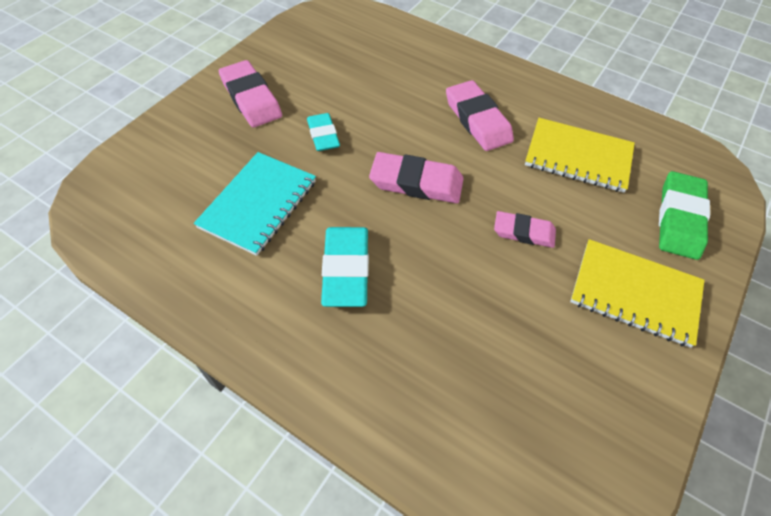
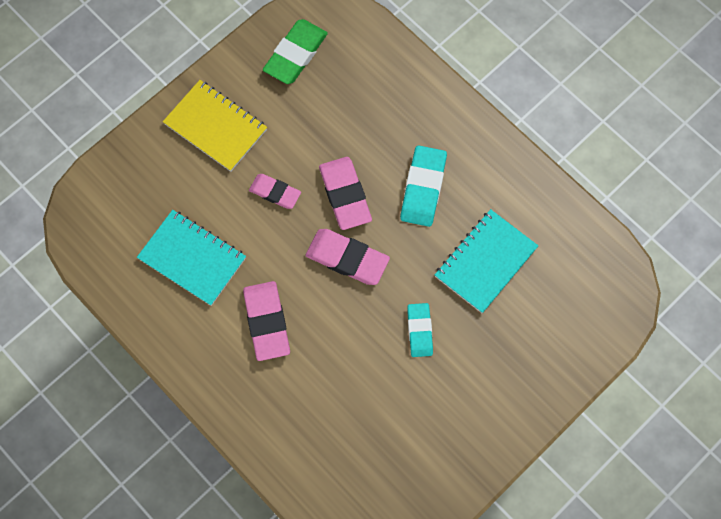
camera: 165 degrees left, 15 degrees up
(251, 98) = (485, 396): pink eraser -> pink eraser (345, 195)
(578, 157) = (192, 258): yellow notebook -> turquoise notebook
(679, 219) = (142, 180): green eraser -> green eraser (295, 54)

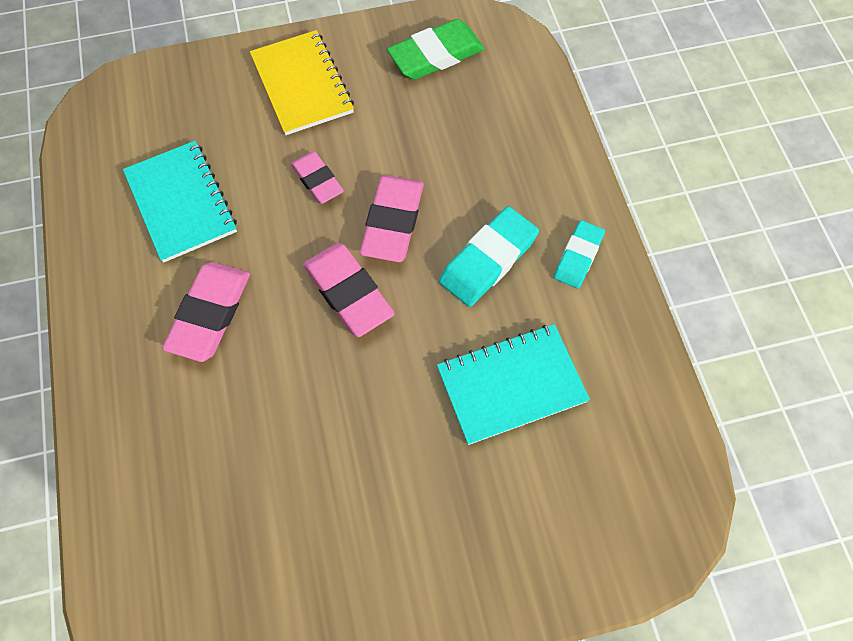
camera: 30 degrees right, 5 degrees down
(419, 331) = (378, 423): turquoise eraser -> turquoise eraser (578, 256)

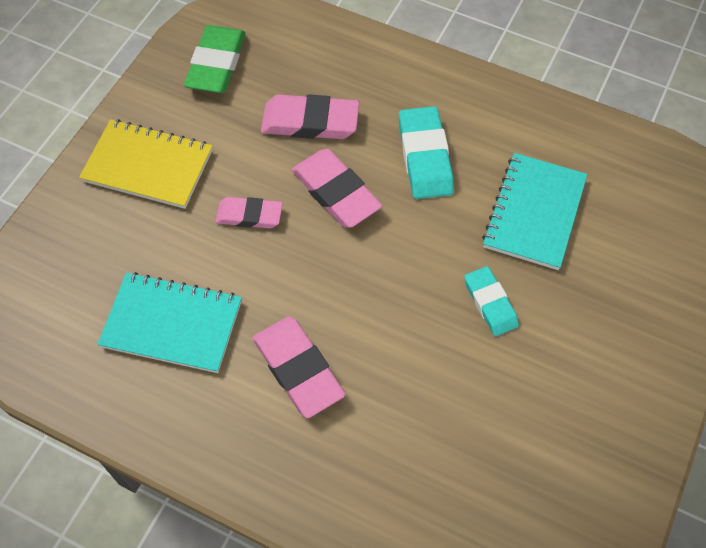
camera: 50 degrees left, 5 degrees down
(348, 292) = (369, 261): pink eraser -> pink eraser (310, 122)
(578, 256) = (471, 104): turquoise eraser -> turquoise eraser (490, 303)

